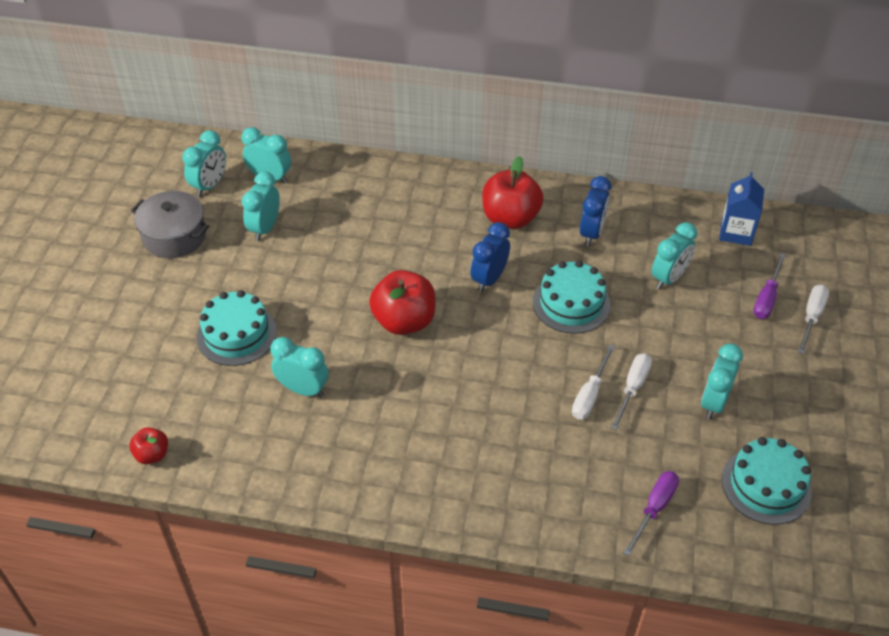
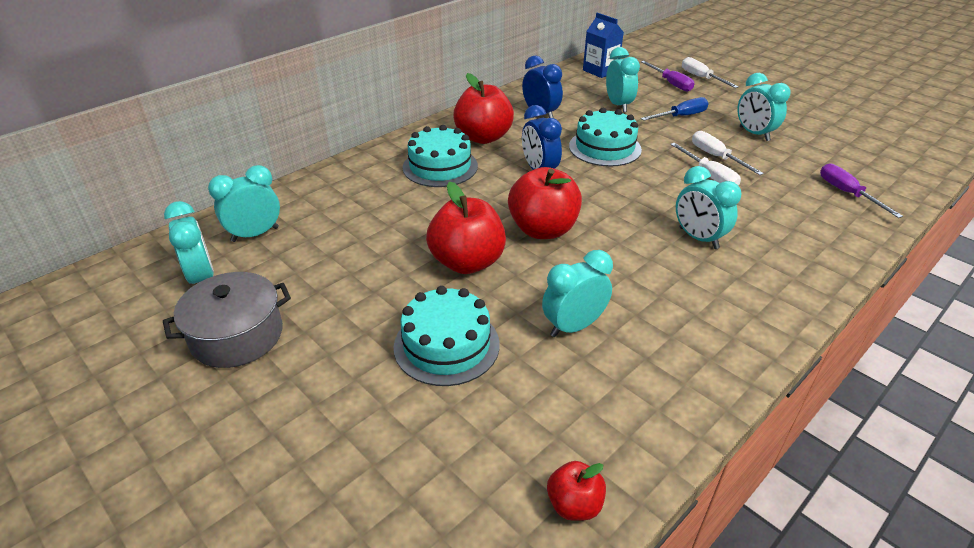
camera: 55 degrees left, 10 degrees down
(265, 228) = (319, 264): turquoise clock -> turquoise clock (698, 238)
(328, 299) = (467, 262): none -> red apple
(694, 333) = (681, 116): none -> blue screwdriver
(766, 485) = (845, 145): turquoise cake -> turquoise cake (440, 167)

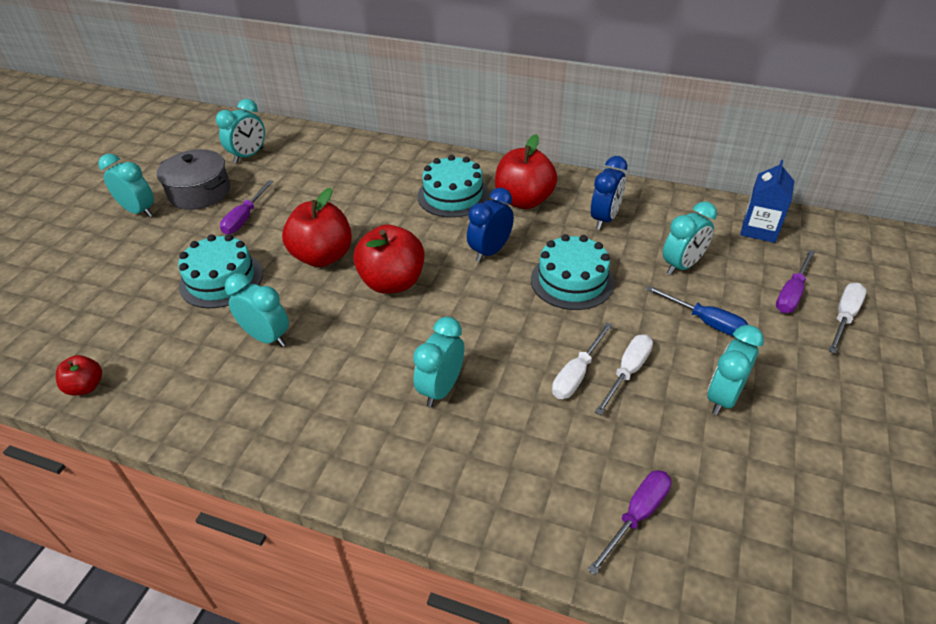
camera: 65 degrees right, 5 degrees up
(255, 234) = (305, 153): turquoise clock -> turquoise clock (139, 211)
(339, 305) = (244, 218): none -> purple screwdriver

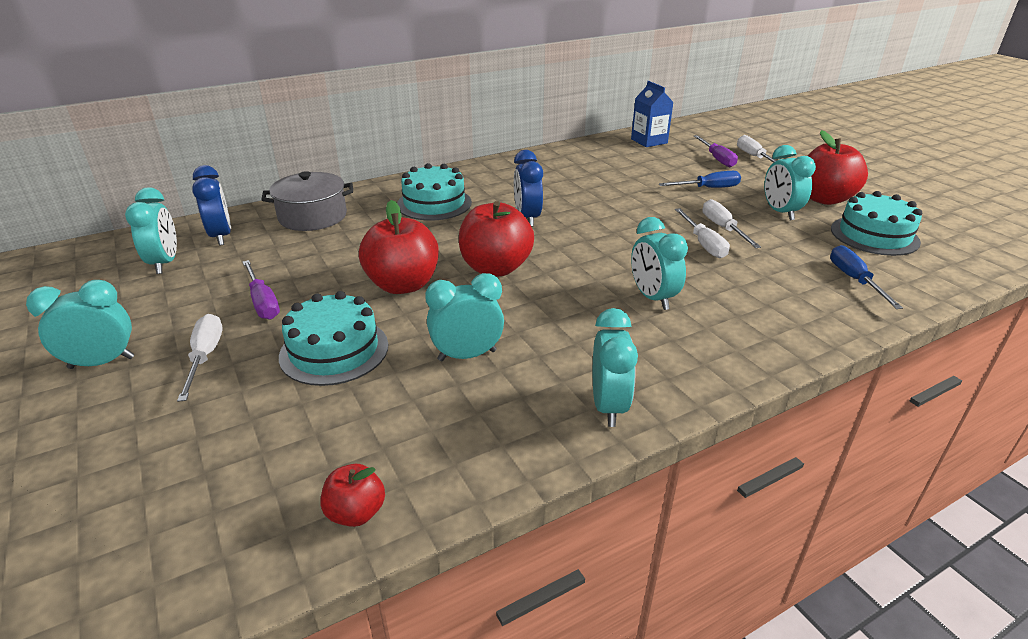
camera: 50 degrees left, 10 degrees down
(173, 239) = (205, 357): none -> white screwdriver
(200, 192) = (160, 312): grey pot -> grey pot (313, 216)
(524, 200) = (492, 184): red apple -> red apple (824, 199)
(572, 280) = (607, 206): turquoise cake -> turquoise cake (874, 235)
(604, 219) = (562, 171): blue clock -> blue clock (221, 236)
(637, 516) = (854, 280): purple screwdriver -> blue screwdriver
(682, 265) = (647, 172): turquoise clock -> turquoise clock (608, 406)

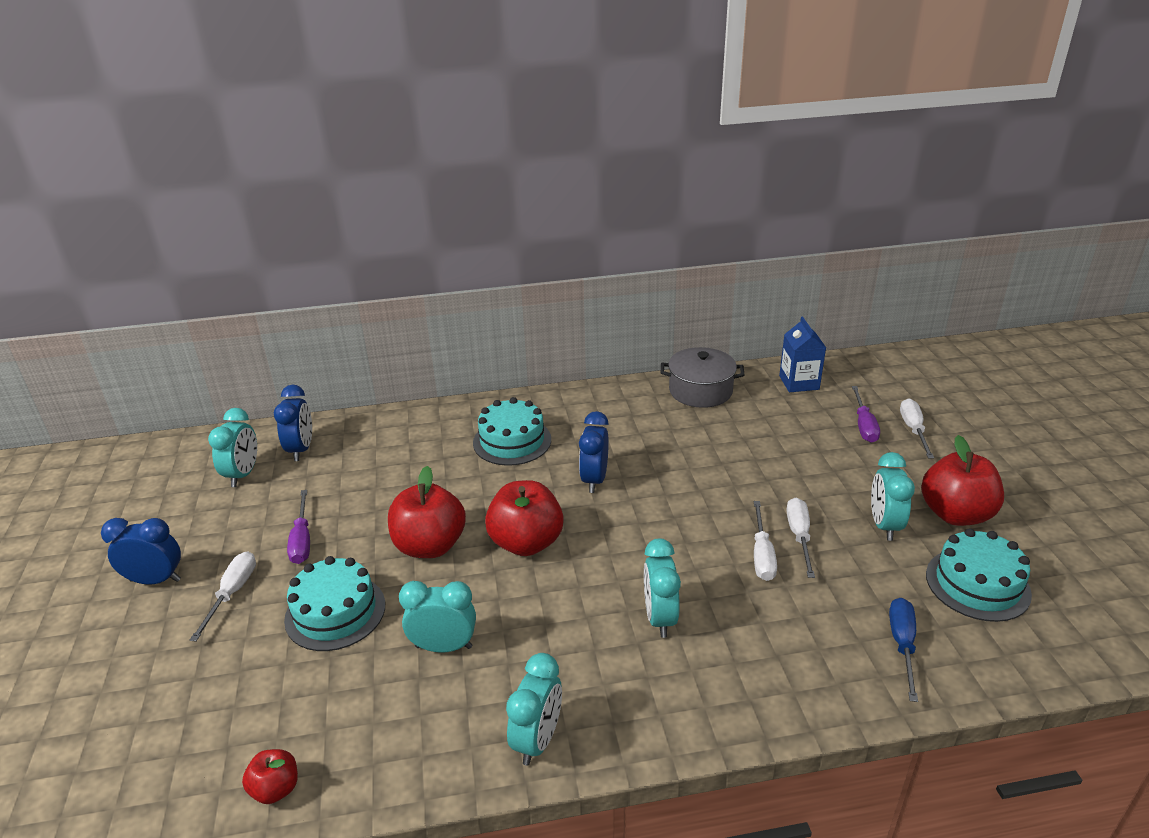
camera: 20 degrees right, 0 degrees up
(102, 362) = (155, 580): turquoise clock -> blue clock
(313, 216) = (390, 438): grey pot -> grey pot (700, 391)
(708, 188) = (822, 471): blue screwdriver -> none

